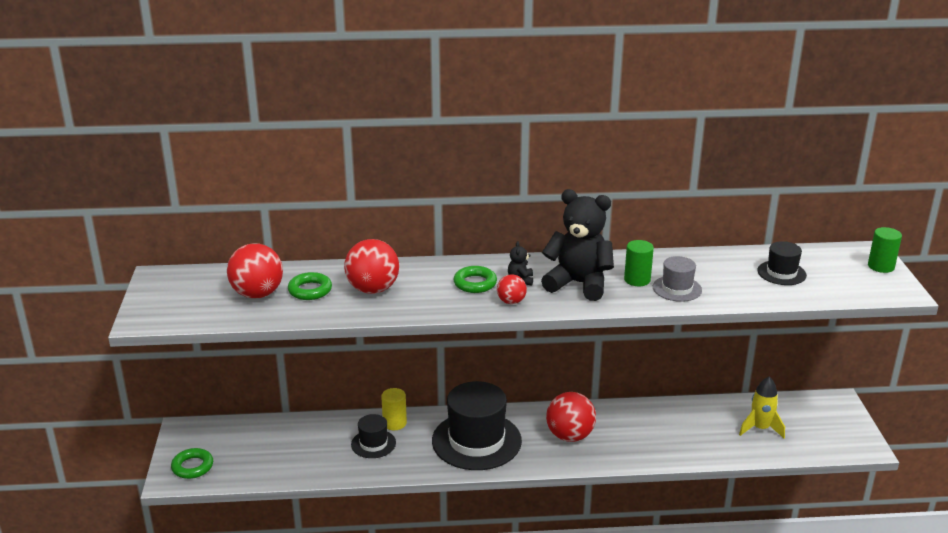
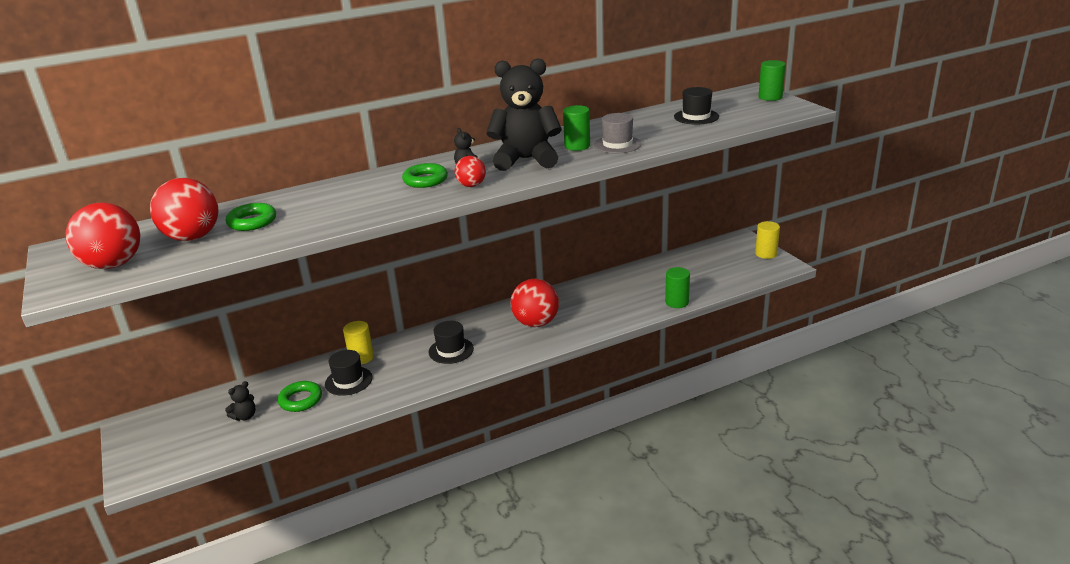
camera: 20 degrees left, 0 degrees up
(192, 467) = (156, 457): green ring -> green ring (301, 400)
(275, 451) = (245, 416): none -> black teddy bear
(373, 289) = (322, 206): red ball -> red ball (113, 264)
(476, 441) = (451, 350): black hat -> black hat, size x0.50
(722, 456) = (677, 302): none -> green cylinder
(760, 428) = (694, 274): yellow rocket -> none
(854, 427) = (766, 254): none -> yellow cylinder

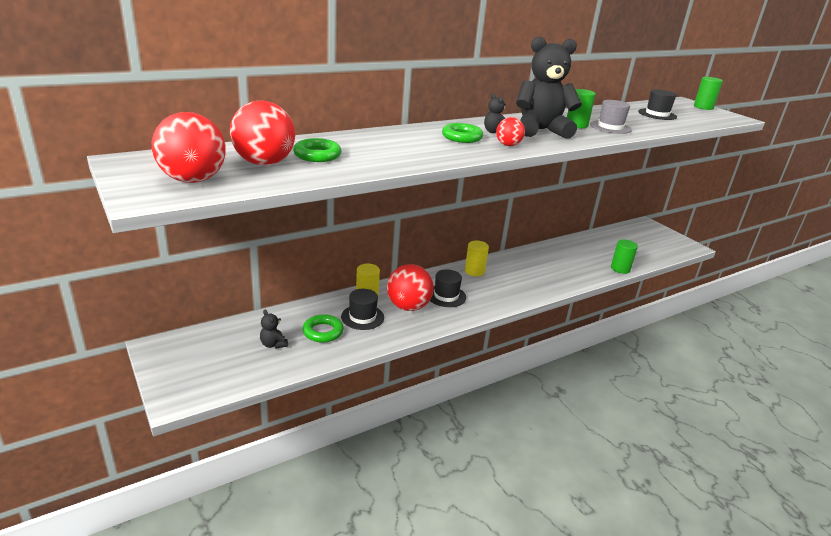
camera: 10 degrees left, 0 degrees up
(245, 416) = (273, 344): black teddy bear -> black teddy bear turned 105 degrees clockwise
(536, 323) = (510, 277): red ball -> red ball (408, 307)
(766, 254) = (671, 236): yellow cylinder -> yellow cylinder (474, 271)

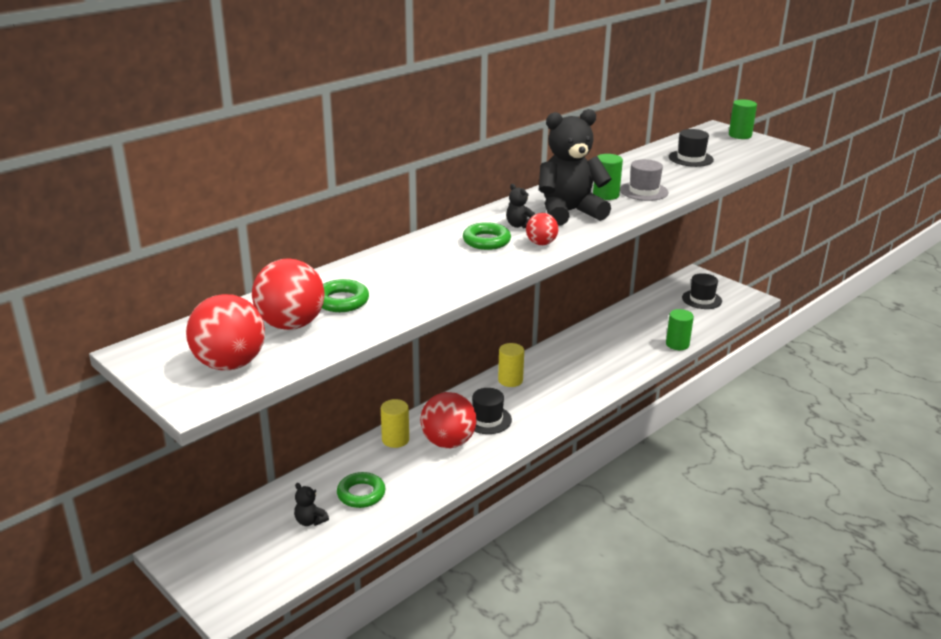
camera: 10 degrees left, 0 degrees up
(362, 317) = (400, 466): black hat -> black hat (701, 299)

